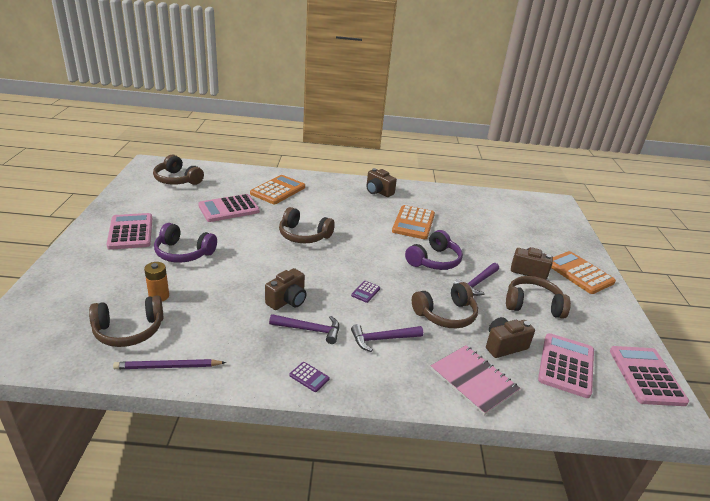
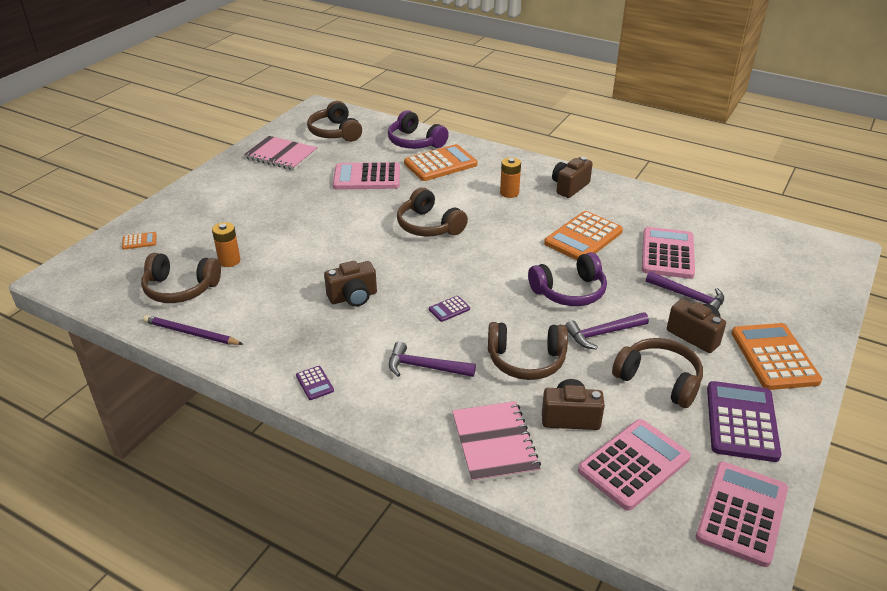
camera: 30 degrees right, 5 degrees up
(56, 298) = (139, 241): none -> orange calculator
(131, 232) = (248, 186): pink calculator -> pink calculator (667, 254)
(143, 203) = (281, 155): none -> pink notebook
(183, 253) = (284, 219): purple headphones -> purple headphones (415, 142)
(309, 330) = (352, 335): purple hammer -> purple hammer (688, 297)
(342, 202) = (509, 193): none -> orange battery
(378, 192) = (569, 187): brown camera -> brown camera turned 60 degrees clockwise
(597, 318) = (742, 421): none -> purple calculator

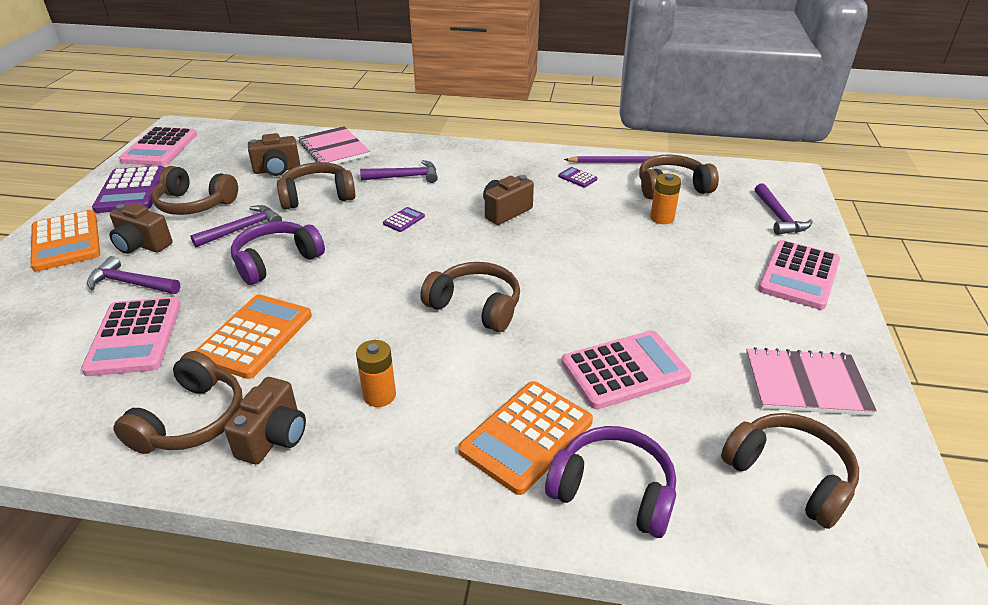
camera: 160 degrees right, 0 degrees up
(139, 241) = (778, 217): orange calculator -> purple hammer
(314, 383) = (486, 154): purple calculator -> purple calculator (577, 178)
(616, 202) = (191, 420): none -> brown headphones
(634, 464) = (230, 156): pink calculator -> pink calculator (798, 275)

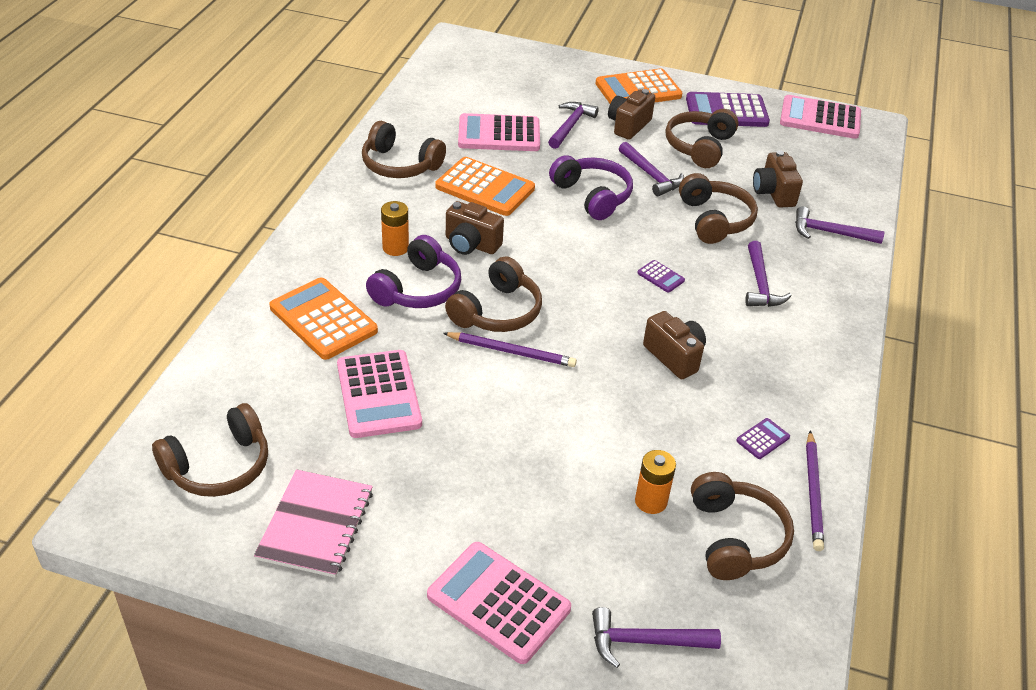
camera: 95 degrees right, 5 degrees up
(274, 437) = (370, 199): brown camera -> brown camera (471, 244)
(334, 149) = (830, 232): pink notebook -> purple hammer
(530, 292) = (511, 352): none -> purple pencil
(613, 491) = (251, 356): purple headphones -> purple headphones (418, 289)

